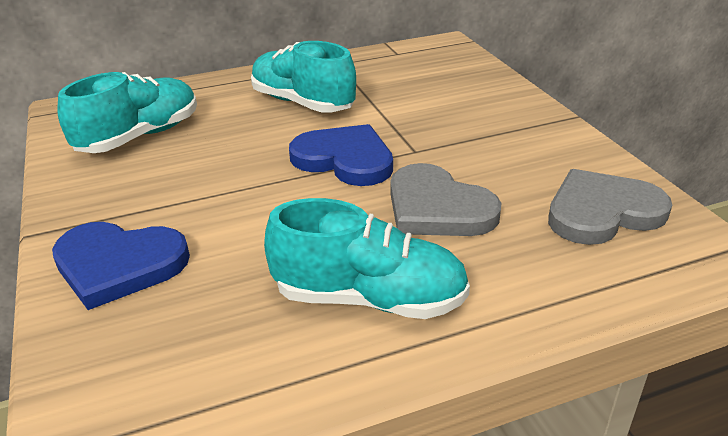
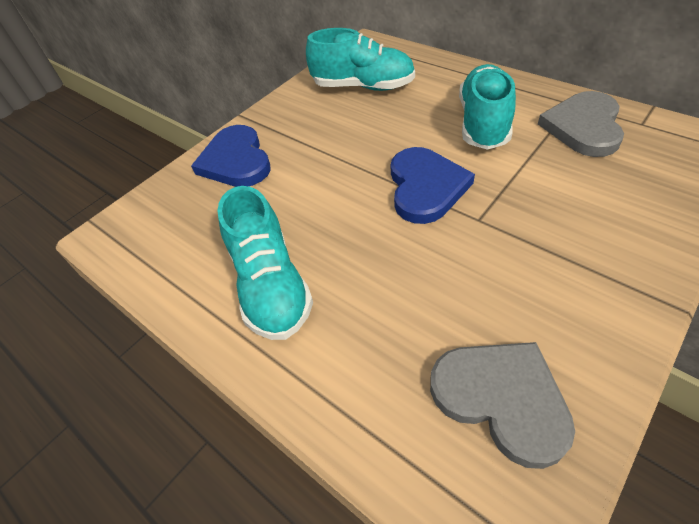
camera: 65 degrees right, 15 degrees up
(437, 208) = (406, 272): grey heart -> grey heart (583, 127)

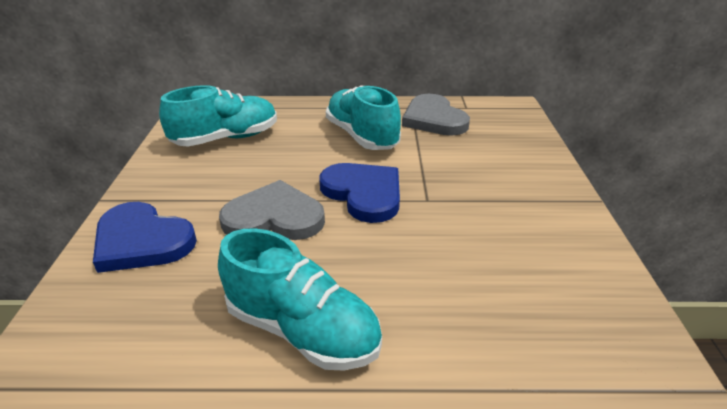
camera: 45 degrees left, 15 degrees down
(501, 399) = (568, 307): grey heart -> grey heart (274, 217)

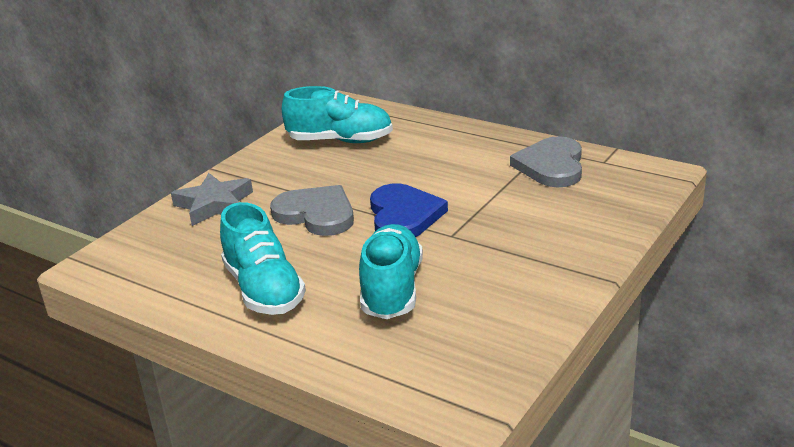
camera: 35 degrees right, 5 degrees down
(142, 241) = (214, 205): blue heart -> grey star
(362, 136) = (459, 166): turquoise shoe -> turquoise shoe (392, 290)

